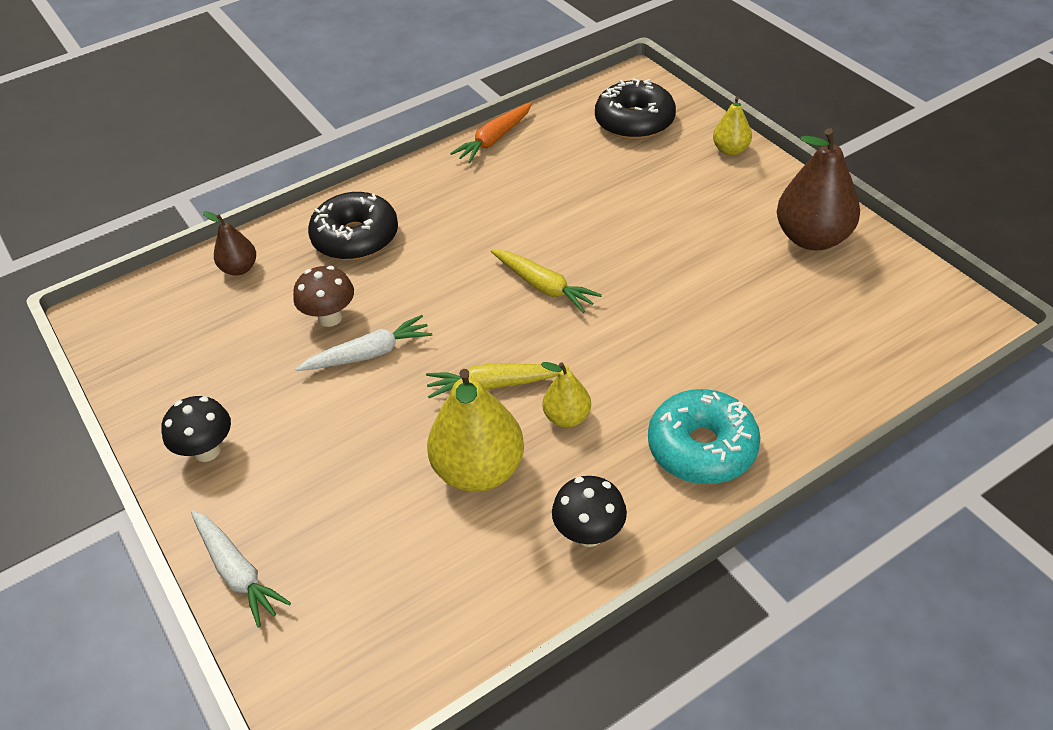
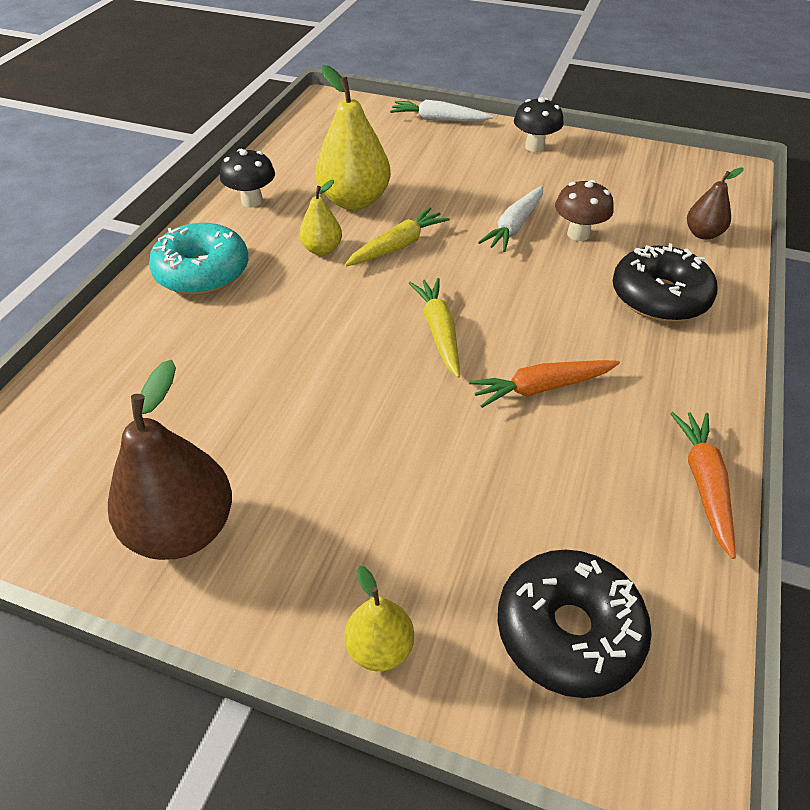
camera: 140 degrees right, 0 degrees up
(518, 219) = (541, 388): none -> orange carrot
(543, 286) = (439, 332): yellow carrot -> yellow carrot turned 75 degrees clockwise

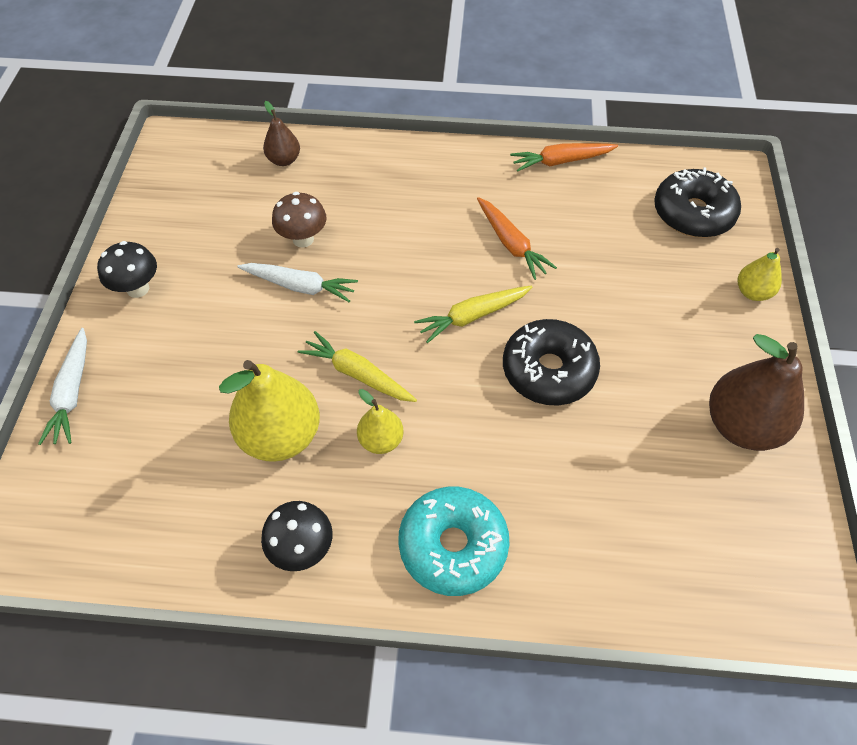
camera: 105 degrees left, 10 degrees up
(659, 297) = (380, 184): black donut -> black donut (548, 370)

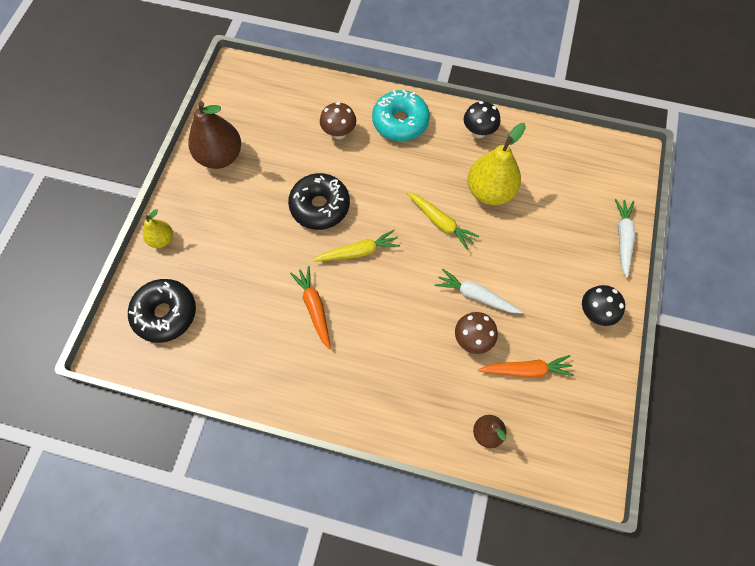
camera: 170 degrees left, 10 degrees up
(381, 440) = (431, 180): yellow pear -> none
(559, 503) = (339, 133): none -> brown mushroom
(561, 161) = (246, 388): orange carrot -> orange carrot (526, 370)

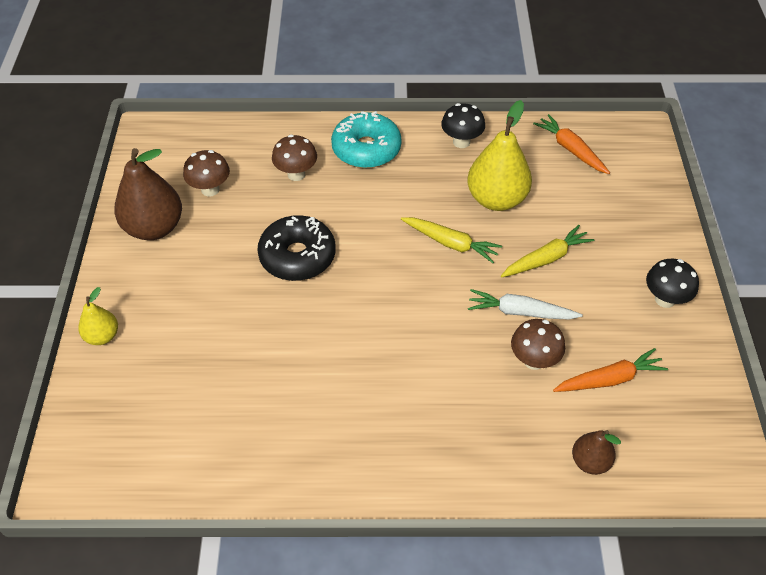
camera: 15 degrees left, 15 degrees down
(165, 314) = (131, 422): black donut -> none
(270, 132) = (210, 189): none -> brown mushroom
(314, 308) = (326, 370): orange carrot -> orange carrot (571, 149)
(358, 252) = (361, 296): yellow carrot -> yellow carrot (546, 259)
(623, 238) = (664, 216): white carrot -> none

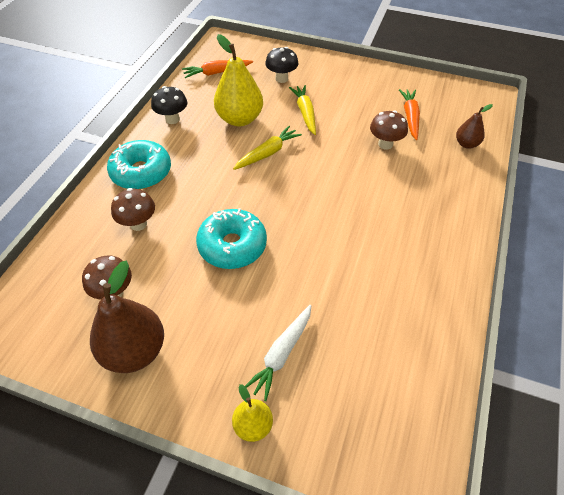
camera: 70 degrees left, 0 degrees up
(297, 256) = (232, 246): black donut -> turquoise donut
(520, 312) = (344, 138): white carrot -> white carrot (281, 354)
(664, 299) = (360, 77): black mushroom -> black mushroom (281, 79)

